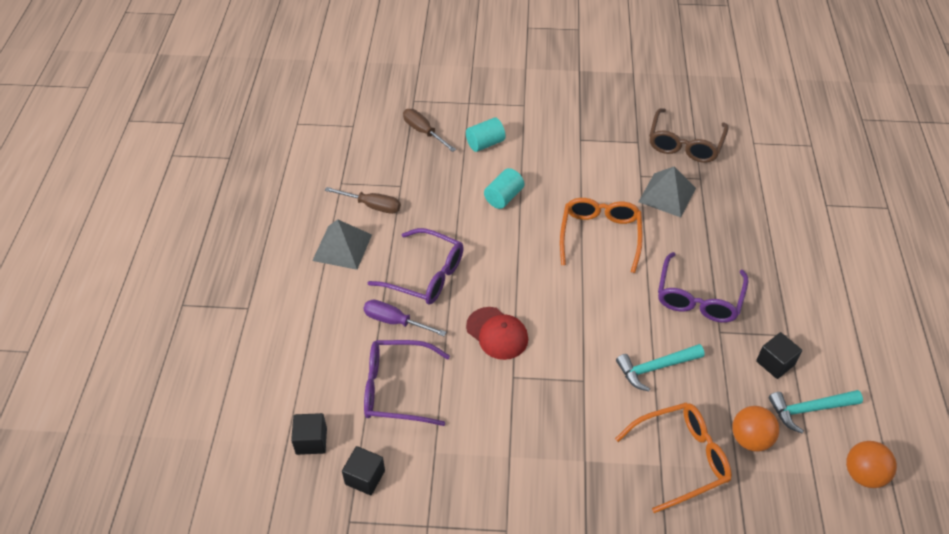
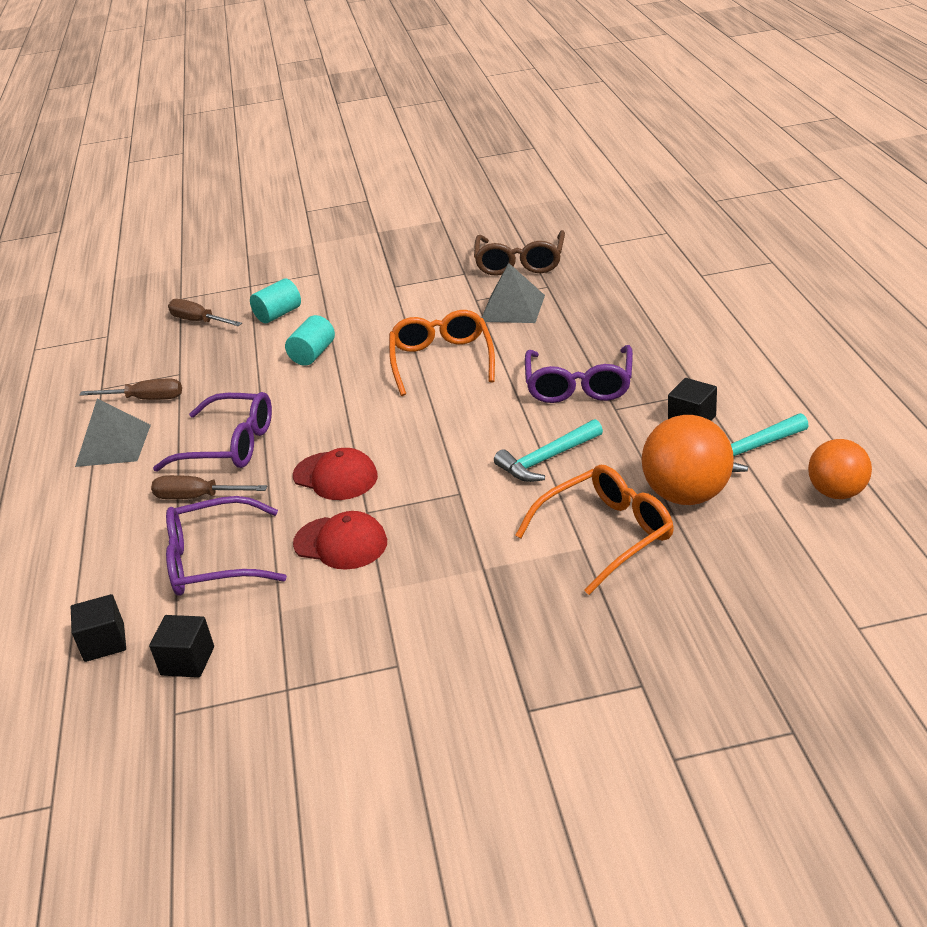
camera: 10 degrees left, 15 degrees down
(395, 321) = (197, 497): purple screwdriver -> brown screwdriver
(489, 402) = (341, 543): none -> red cap
(750, 439) = (686, 495): orange ball -> orange ball, size x1.51

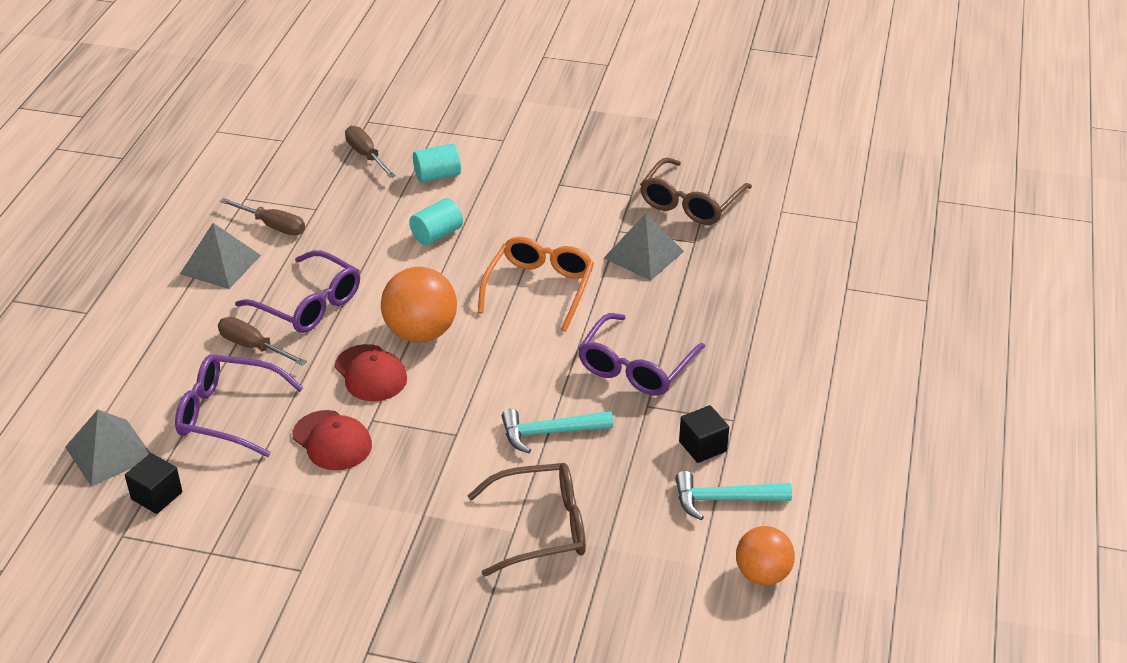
camera: 20 degrees right, 5 degrees up
(104, 642) = (109, 452): black cube -> grey pyramid
(606, 535) = (541, 528): orange glasses -> brown glasses
(686, 495) = (636, 520): orange ball -> orange ball (421, 333)

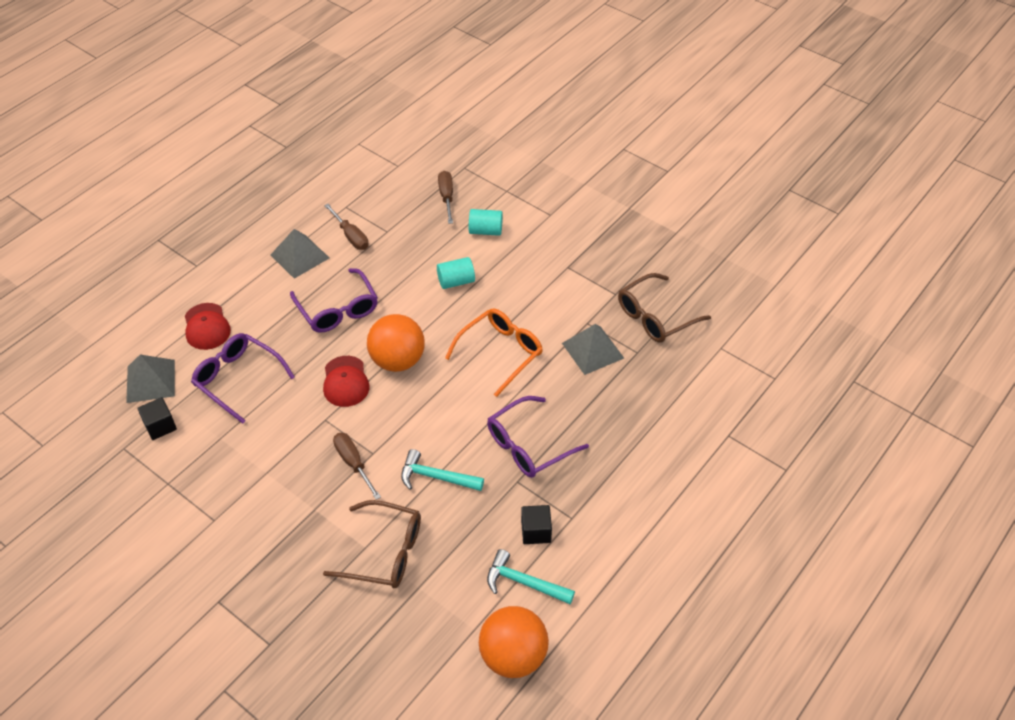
camera: 25 degrees right, 10 degrees up
(253, 346) = (283, 331): brown screwdriver -> brown screwdriver (353, 463)
(332, 441) = (290, 426): red cap -> red cap (206, 327)
(762, 574) = (513, 656): orange ball -> orange ball, size x1.51

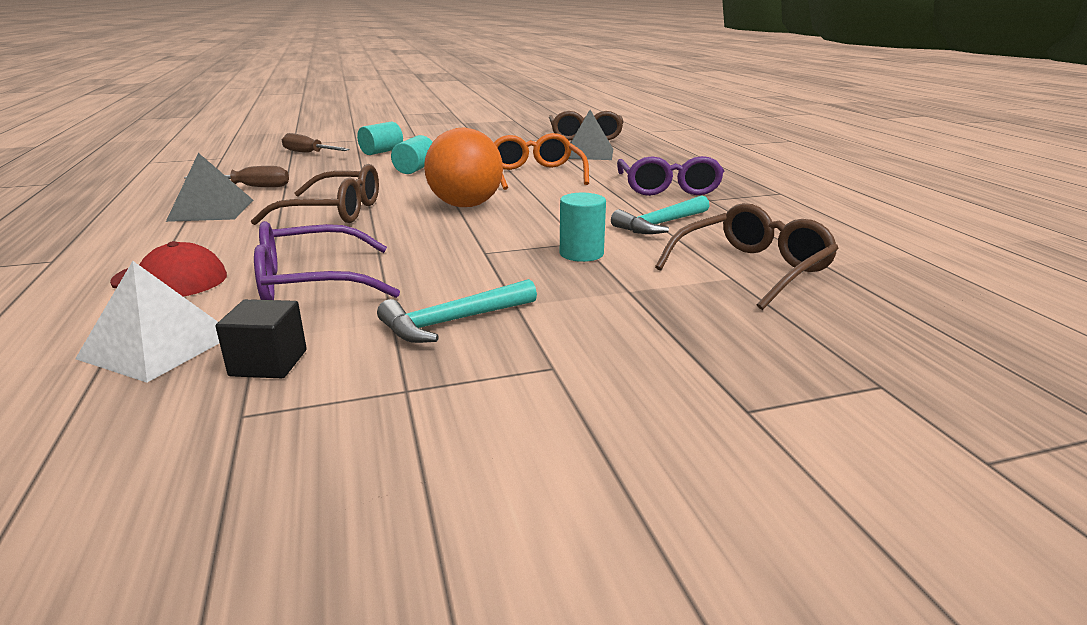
camera: 55 degrees left, 25 degrees down
(150, 381) = (157, 346): grey pyramid -> white pyramid
(338, 310) = (334, 212): purple glasses -> brown glasses
(345, 381) = (446, 231): red cap -> none
(353, 463) = (581, 254): brown screwdriver -> turquoise cylinder
(513, 656) = (964, 246): orange ball -> none
(523, 582) = (854, 222): turquoise hammer -> turquoise hammer (452, 322)
(536, 531) = (785, 206): black cube -> none

